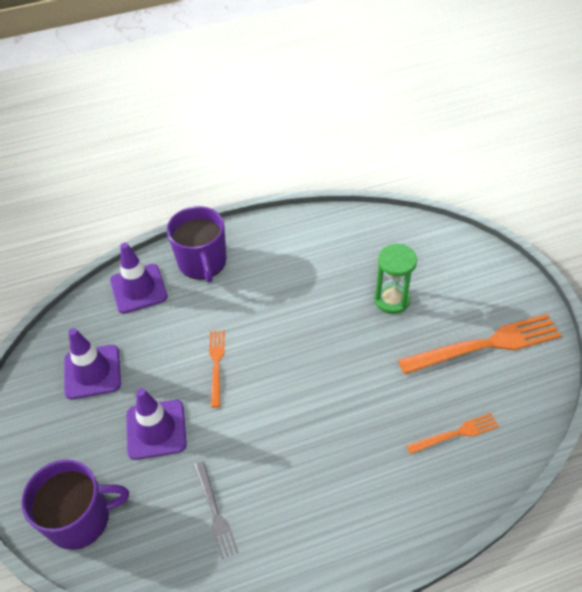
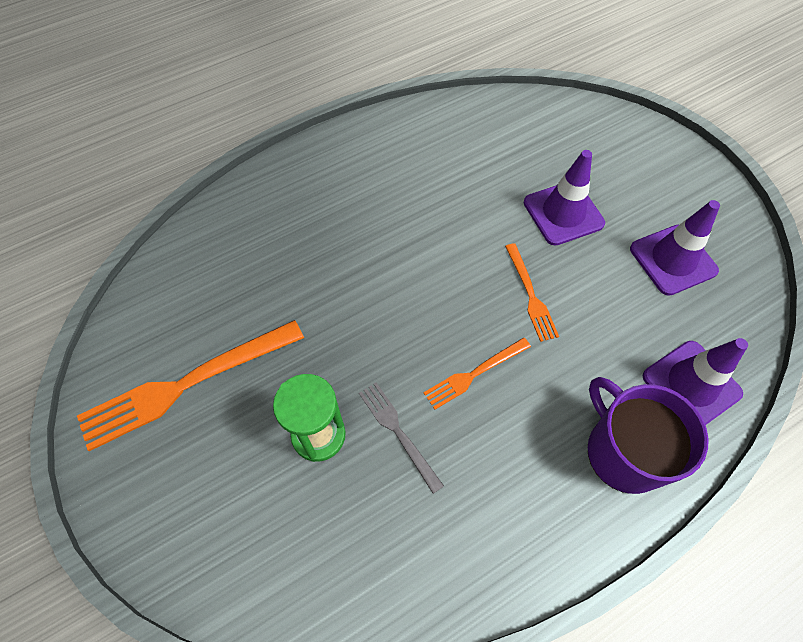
camera: 165 degrees right, 10 degrees up
(80, 518) = (590, 131): purple mug -> none
(215, 511) = (469, 156): grey fork -> grey fork (398, 432)
(455, 434) = (234, 264): orange fork -> orange fork (474, 373)

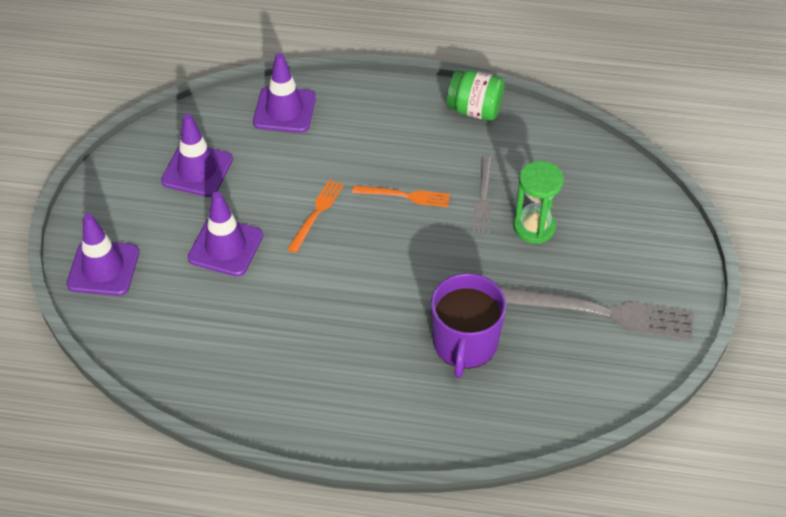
camera: 140 degrees left, 10 degrees down
(187, 384) = (601, 312): orange fork -> grey fork
(513, 558) = (474, 110): none -> green jar
(622, 138) = (103, 268): none -> purple traffic cone
(624, 451) = (363, 109): purple mug -> purple mug (465, 344)

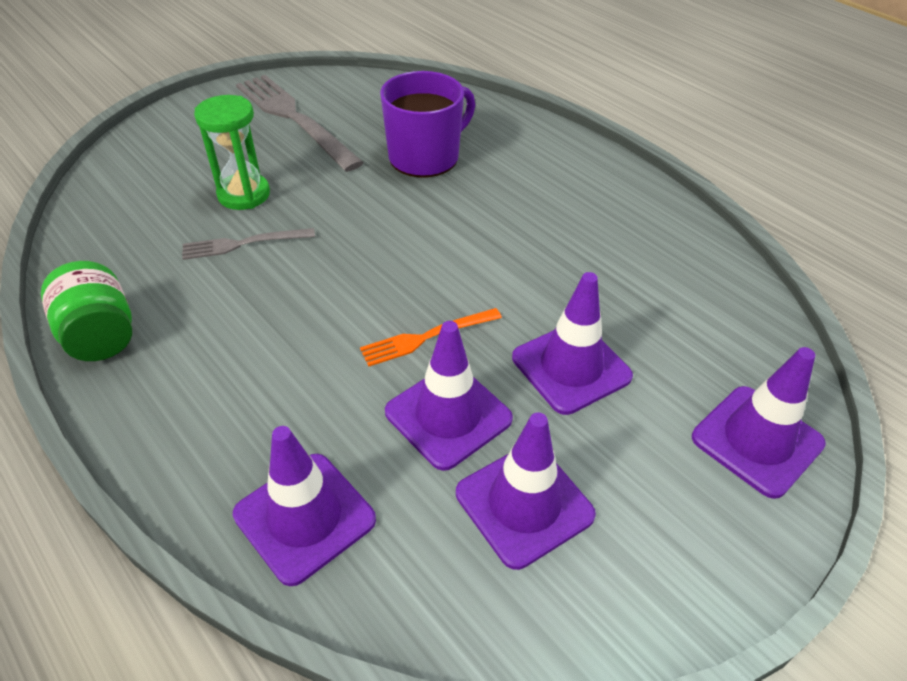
camera: 140 degrees left, 5 degrees down
(265, 183) = (448, 415): none -> purple traffic cone
(404, 196) = (312, 294): orange fork -> none
(483, 197) = (244, 244): grey fork -> grey fork turned 150 degrees counterclockwise

